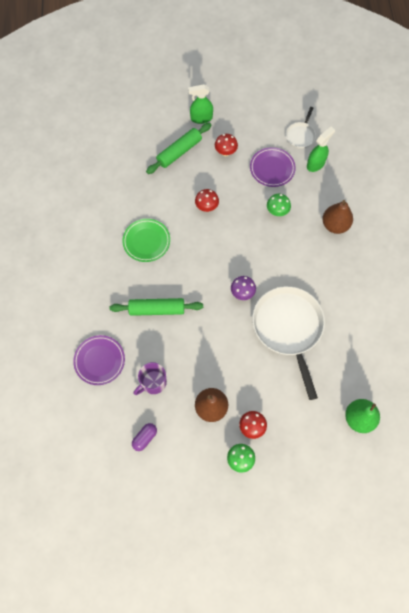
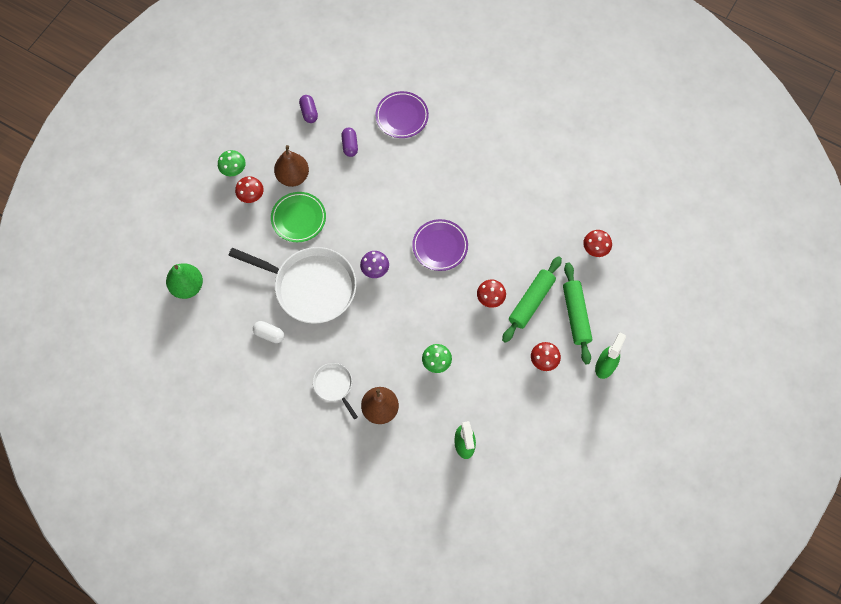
camera: 125 degrees right, 0 degrees up
(122, 166) = (595, 250): none -> red mushroom
(146, 241) = (491, 221): green plate -> green plate (298, 218)
(153, 383) = (350, 145): purple mug -> purple capsule
(157, 309) = (415, 188): green rolling pin -> green rolling pin (531, 301)
(272, 169) = (490, 394): purple plate -> purple plate (440, 246)
(300, 135) = (511, 456): white pan -> white pan (334, 385)
(345, 331) = (269, 334): none -> white capsule

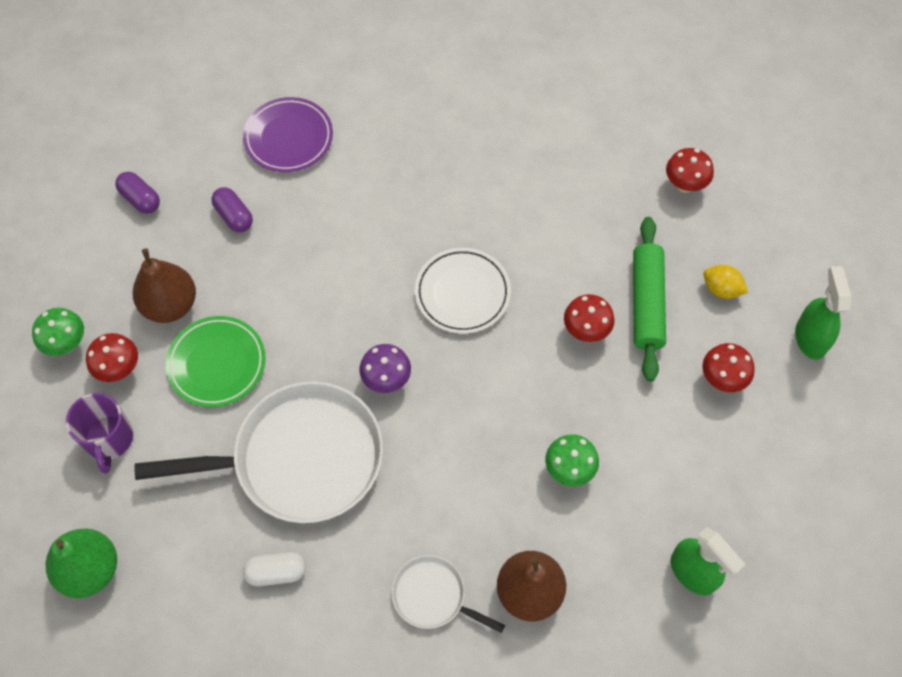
camera: 30 degrees left, 5 degrees down
(228, 229) = (109, 440): none -> purple mug
(440, 246) = (462, 293): purple plate -> white plate
(575, 315) = (721, 289): green rolling pin -> yellow lemon

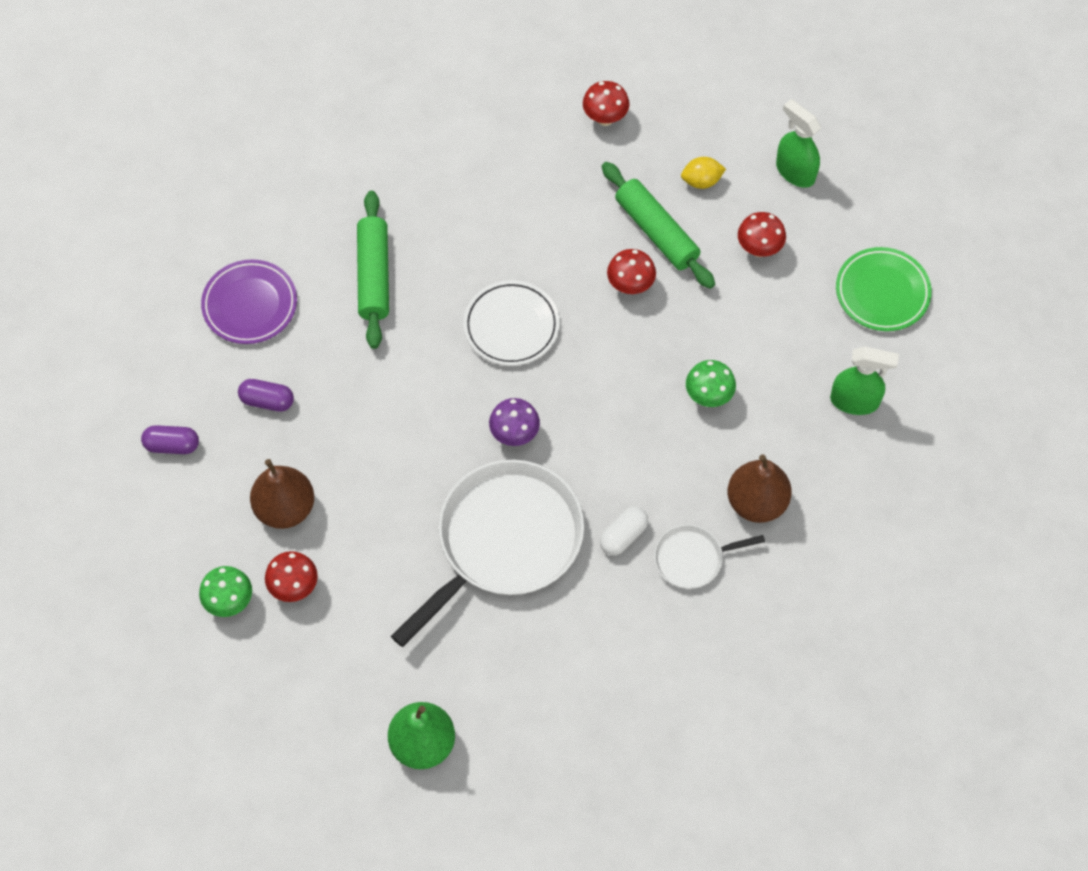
camera: 40 degrees left, 0 degrees up
(109, 440) = (340, 643): purple mug -> none
(217, 364) = (369, 523): green plate -> green plate (882, 292)
(276, 572) = (565, 633): white capsule -> white capsule (623, 536)
(396, 180) = (374, 275): none -> green rolling pin

